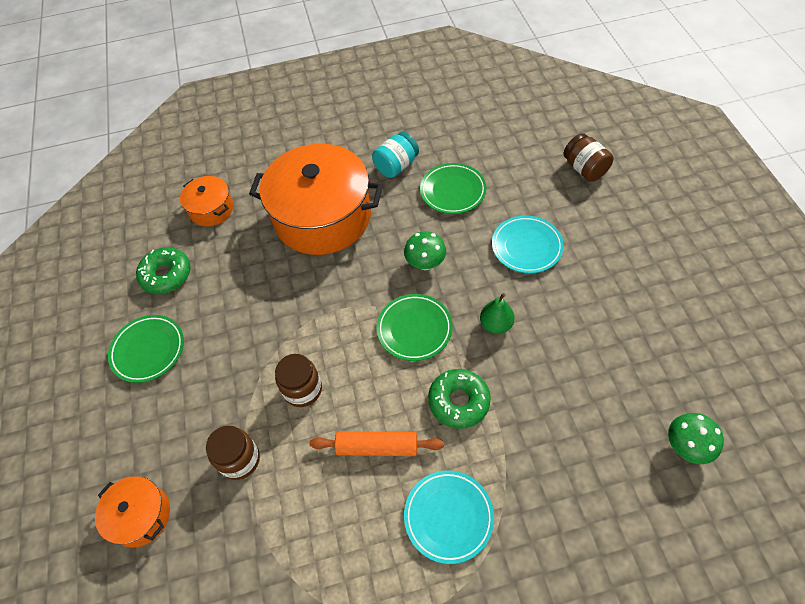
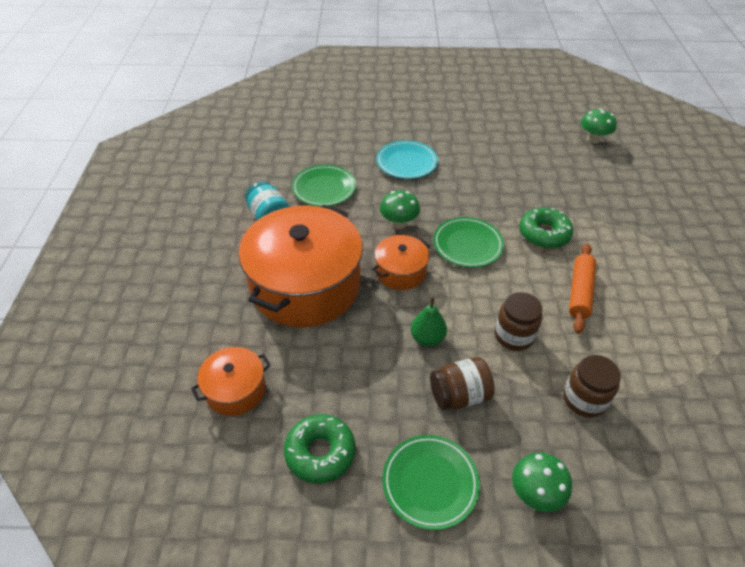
camera: 80 degrees left, 10 degrees down
(141, 516) = (644, 504): orange pot -> orange pot (400, 271)
(144, 426) = (535, 493): none -> green mushroom
(448, 517) = (642, 261): turquoise plate -> none
(496, 324) = (477, 197): green pear -> green pear (427, 338)
(584, 169) = (342, 115): brown jar -> brown jar (459, 395)

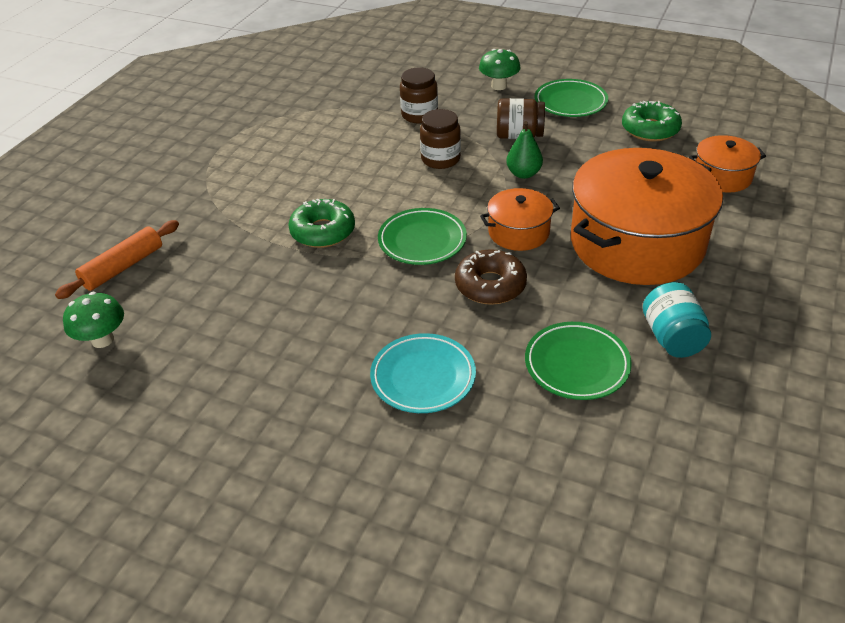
camera: 155 degrees left, 5 degrees down
(399, 223) = (490, 285): green mushroom -> brown donut
(579, 292) = (345, 175): orange rolling pin -> orange rolling pin (123, 267)

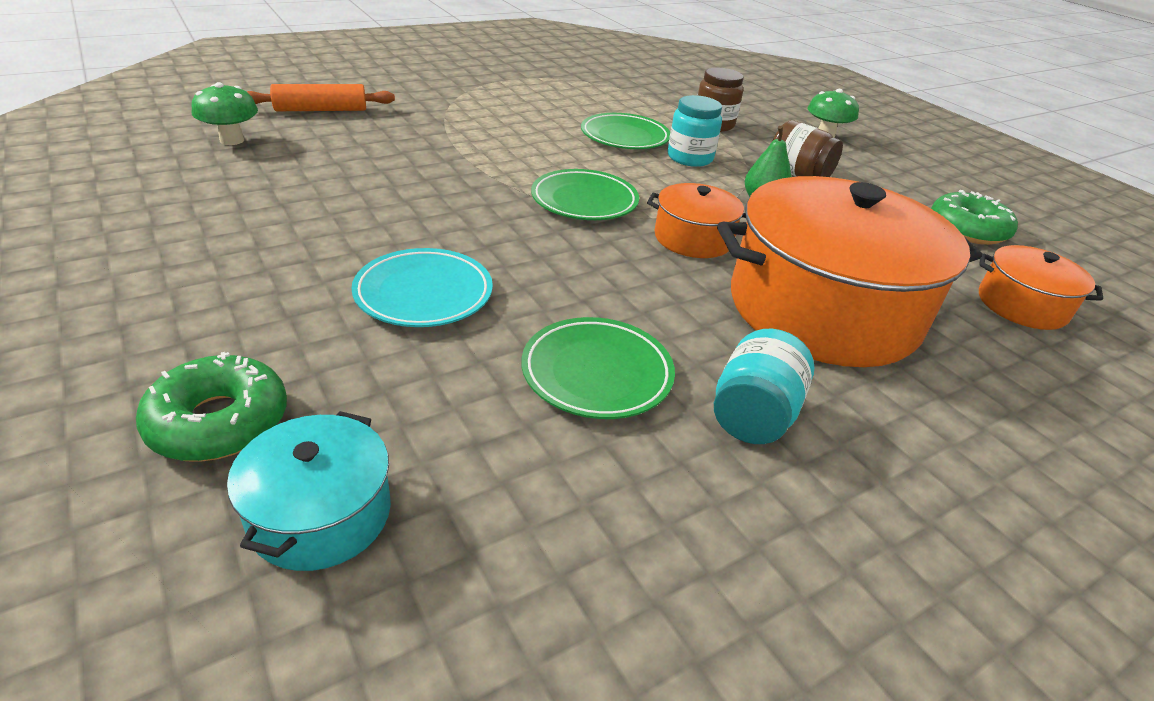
camera: 30 degrees right, 5 degrees down
(323, 231) = (505, 156): green donut -> green donut (219, 422)
(440, 159) = (690, 158): brown jar -> turquoise jar
(490, 285) = (601, 262): brown donut -> none
(551, 536) = (321, 514): none -> turquoise pot
(570, 102) = (892, 174): green plate -> green plate (624, 137)

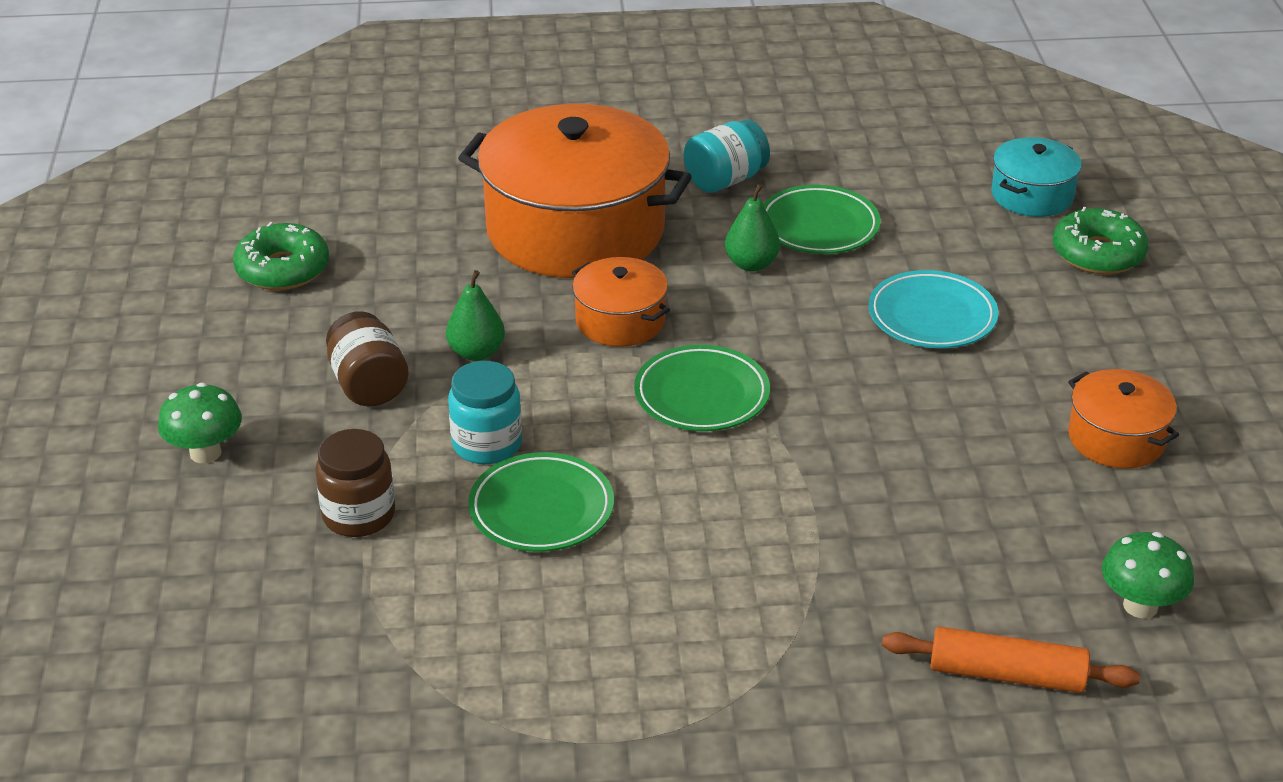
camera: 150 degrees left, 0 degrees up
(632, 310) = (751, 264): none -> green pear
(1022, 305) = (380, 194): orange pot -> orange pot (1116, 438)

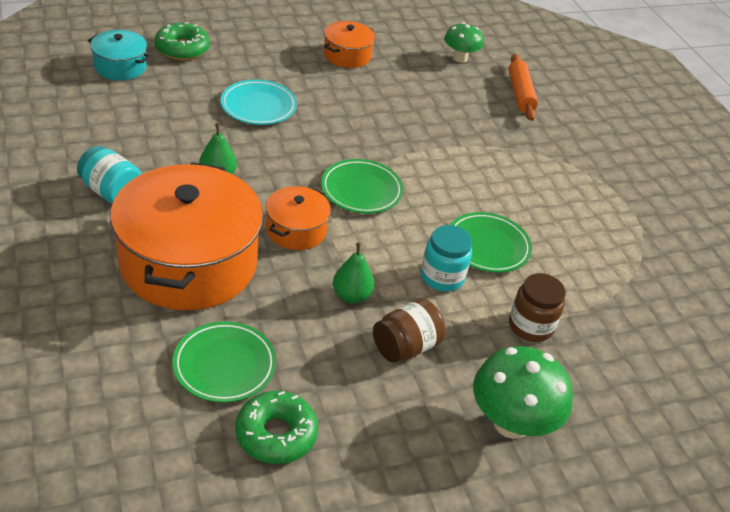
camera: 110 degrees left, 5 degrees up
(205, 453) = (511, 423): green mushroom -> green mushroom, size x1.61
(819, 226) = (168, 148): green plate -> green plate (224, 365)

